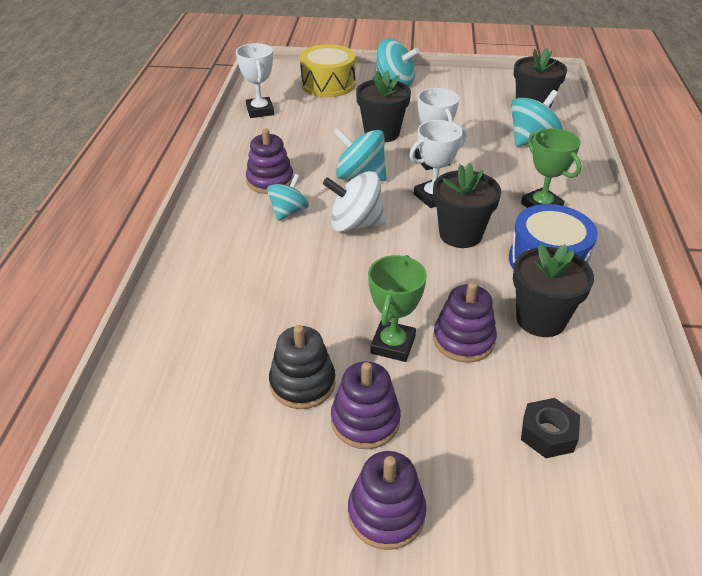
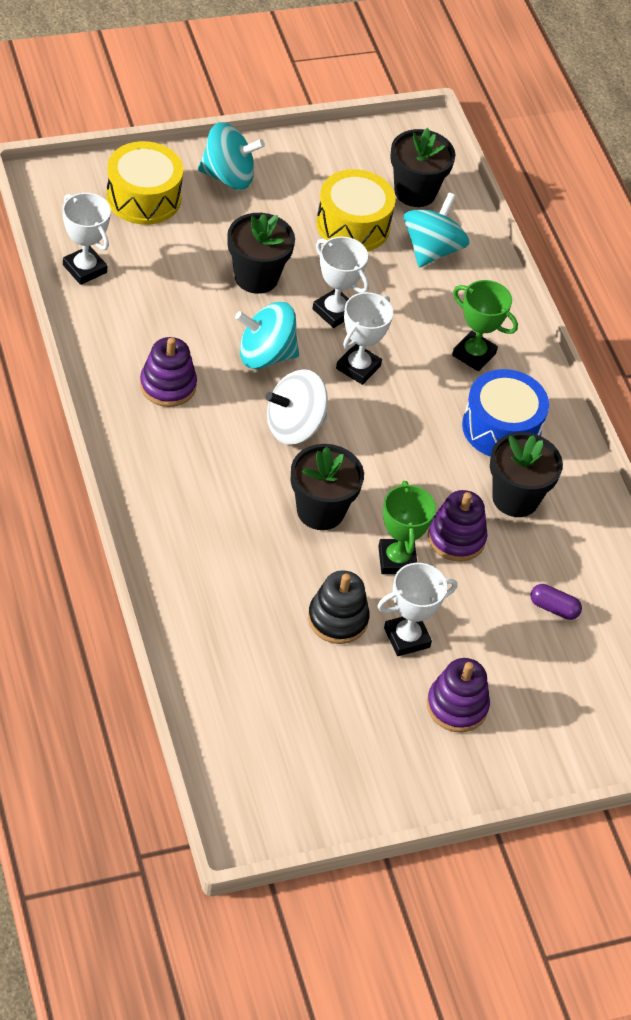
camera: 30 degrees left, 10 degrees up
(288, 212) = (214, 426): turquoise spinning top -> none
(365, 420) = (406, 638): purple stacking toy -> white trophy
(460, 234) = (406, 414): black flower pot -> black flower pot (320, 511)
(474, 118) = (353, 225): none -> yellow drum
(548, 433) = (553, 608): black nut -> purple capsule

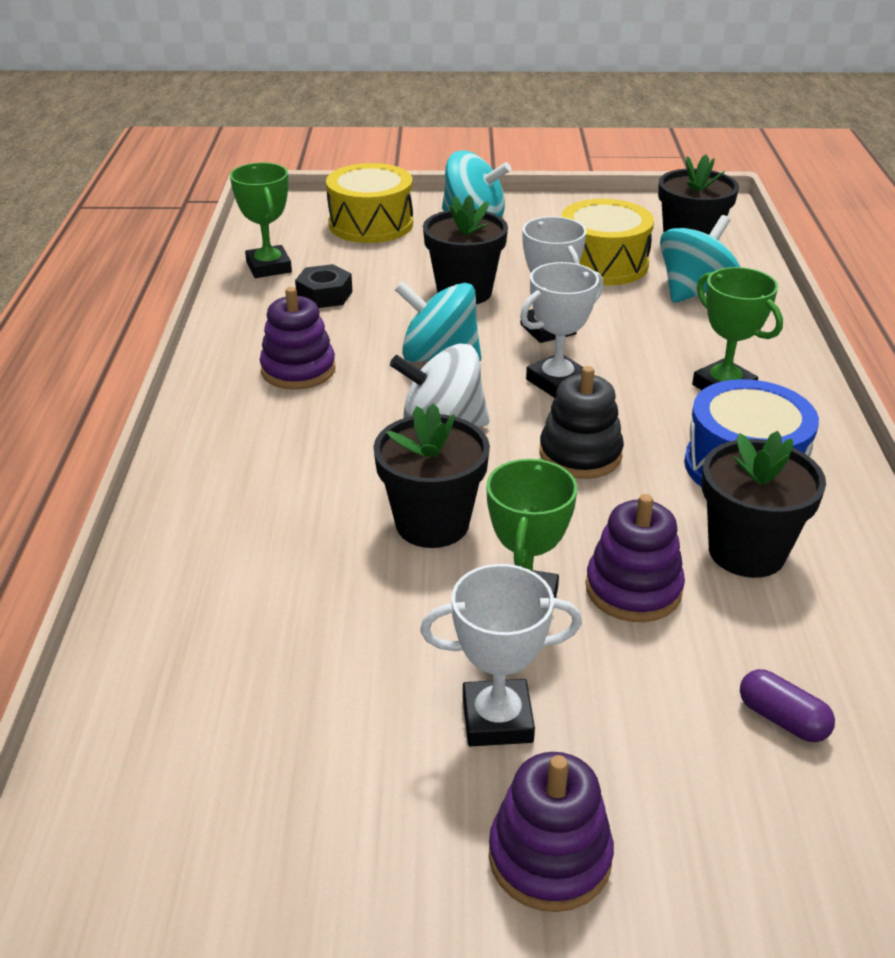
camera: 25 degrees right, 15 degrees down
(84, 269) = (269, 267): white trophy -> green trophy
(147, 297) = (324, 295): none -> black nut
(337, 619) = (390, 670): black stacking toy -> black stacking toy (580, 454)

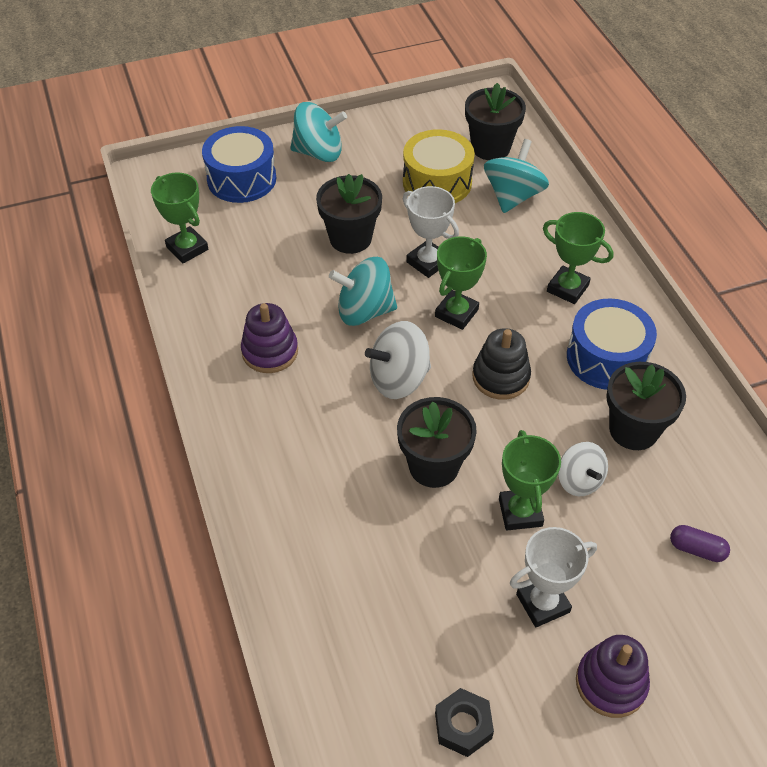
camera: 20 degrees left, 15 degrees up
(324, 295) = (247, 268): black nut -> black nut (463, 726)
(371, 224) = (241, 179): yellow drum -> blue drum
(557, 381) = (456, 313): white trophy -> green trophy
(633, 589) = (579, 480): purple stacking toy -> white spinning top

